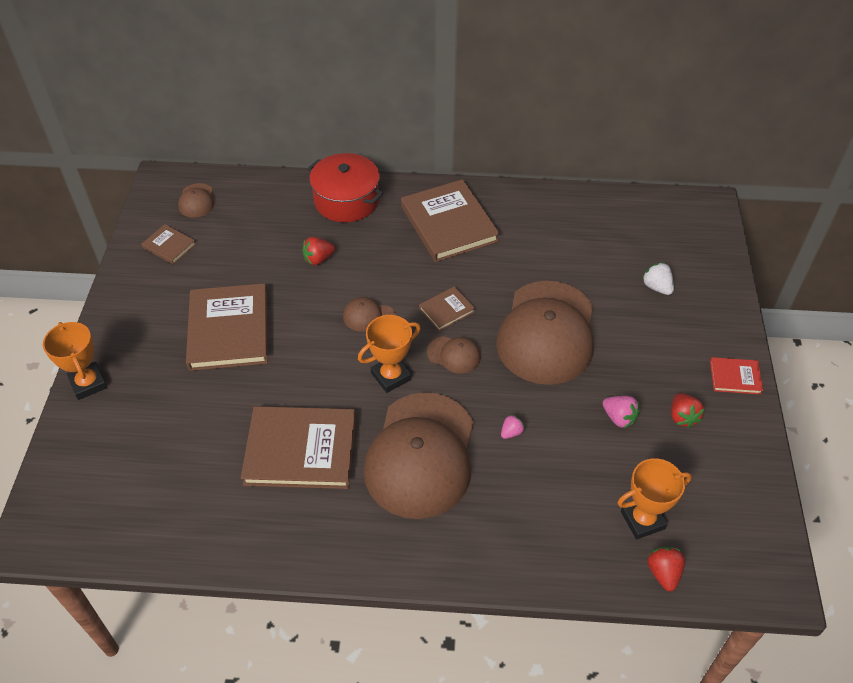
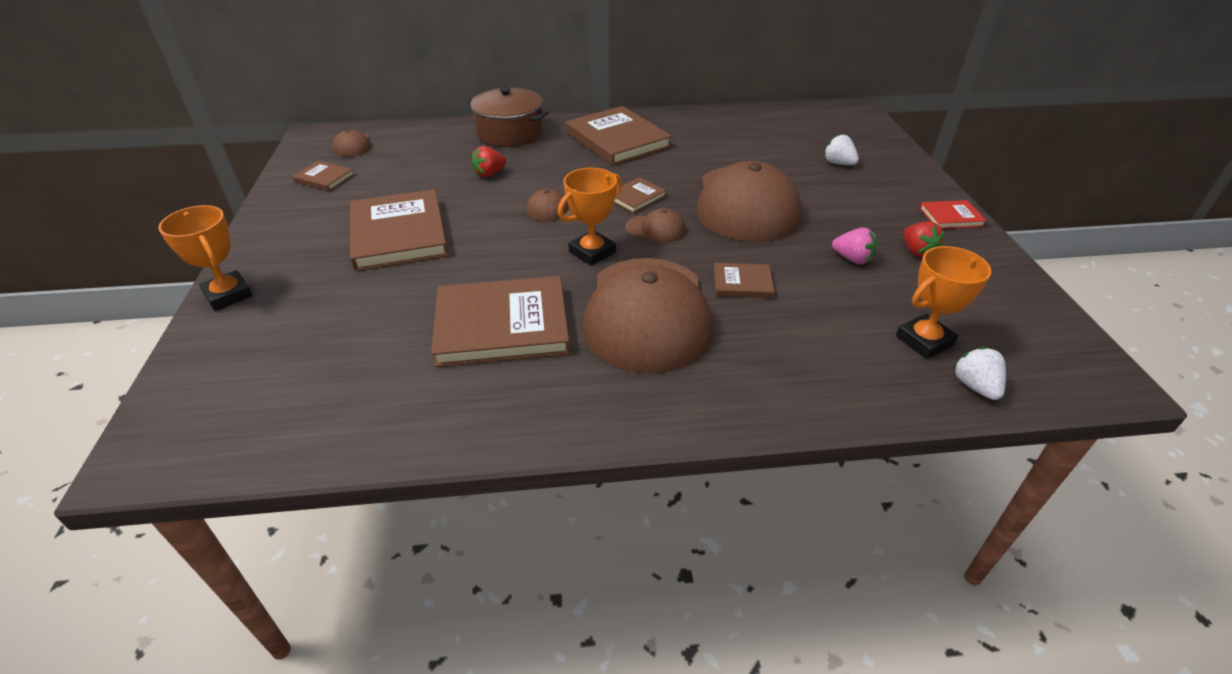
camera: 10 degrees left, 10 degrees down
(346, 200) = (510, 133): red pot -> brown pot
(511, 432) = (742, 283): pink strawberry -> brown book
(663, 573) = (975, 386): red strawberry -> white strawberry

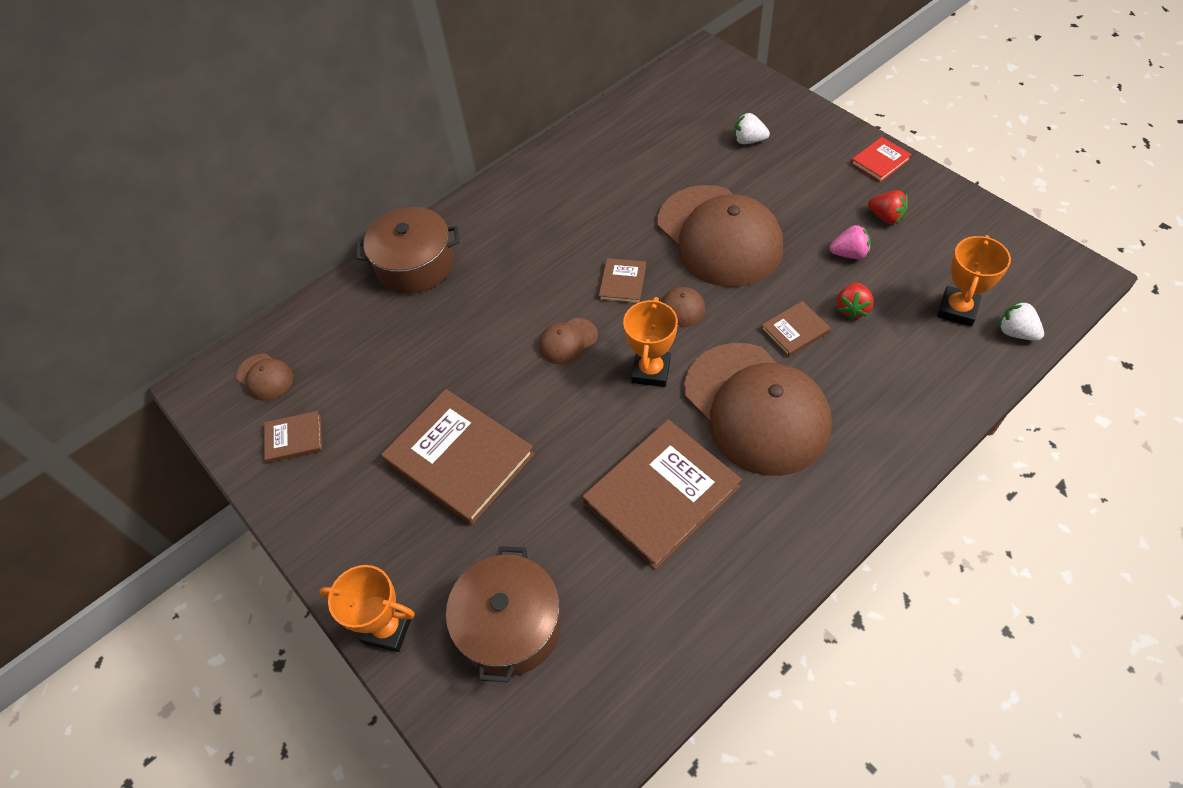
camera: 30 degrees left, 15 degrees up
(296, 338) = (510, 625): none -> brown pot
(489, 174) = (458, 332): red strawberry -> red strawberry (852, 309)
(617, 140) = (531, 215): brown book -> none

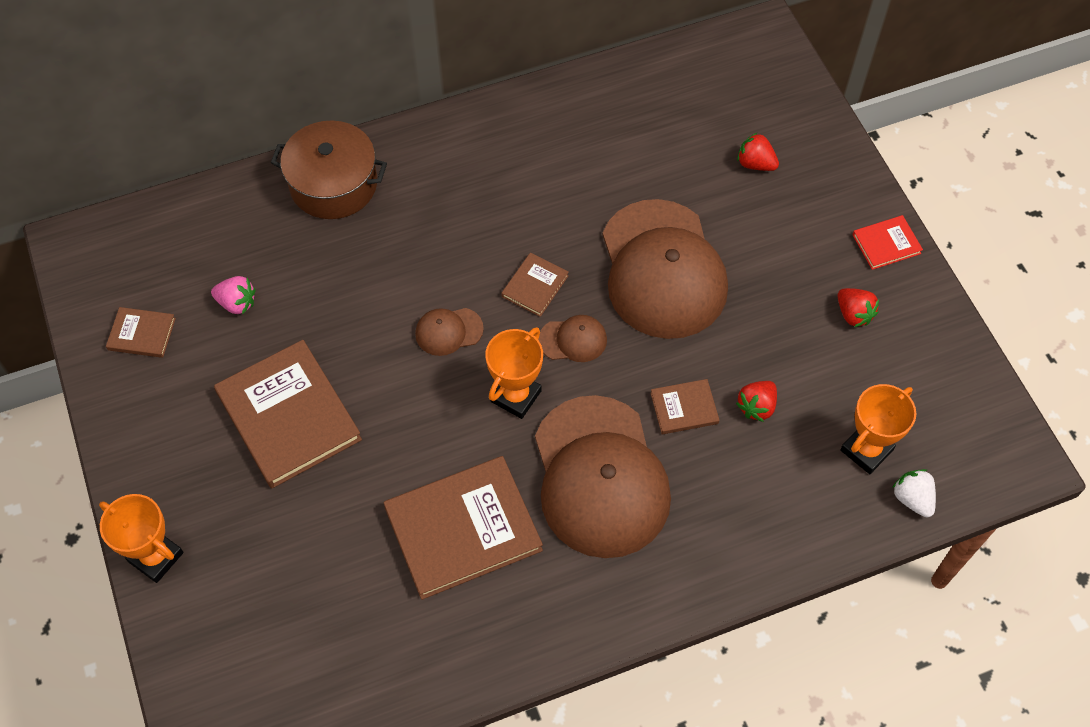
camera: 15 degrees right, 5 degrees up
(265, 377) = (138, 257): brown cap -> none
(510, 625) = (265, 598): brown pot -> none
(748, 140) = (755, 164): white strawberry -> red strawberry
(849, 254) = (789, 343): pink strawberry -> pink strawberry (237, 303)

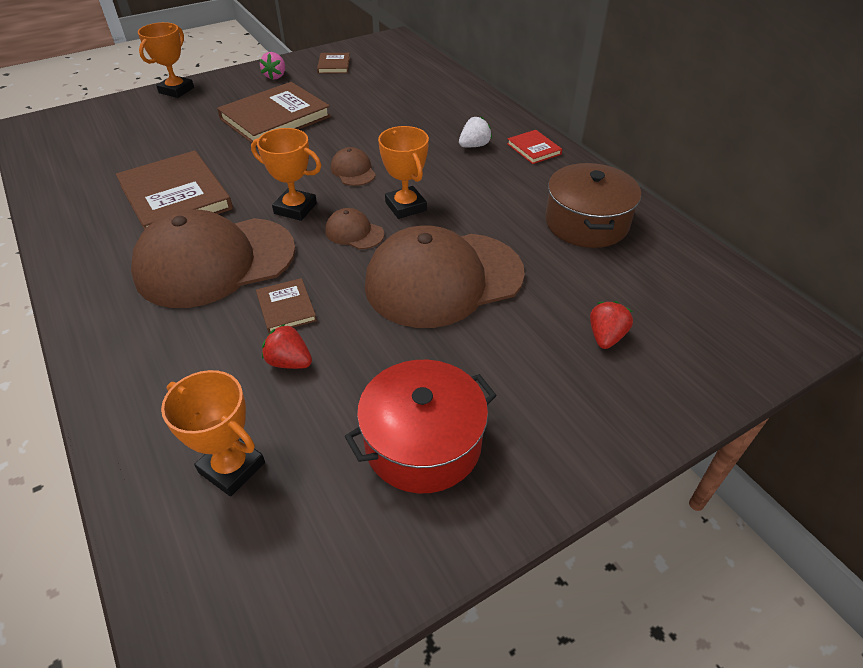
camera: 80 degrees right, 15 degrees down
(237, 303) = (362, 90): pink strawberry -> pink strawberry (275, 76)
(333, 184) = (472, 109): brown pot -> brown pot (586, 223)
(535, 286) = (405, 206): brown book -> orange trophy
(573, 340) = (354, 232): brown cap -> brown cap turned 135 degrees clockwise
(853, 314) = (423, 443): red strawberry -> red pot
(886, 244) = (540, 473): red book -> red book (534, 149)
(912, 499) = (159, 522): white strawberry -> white strawberry (474, 146)

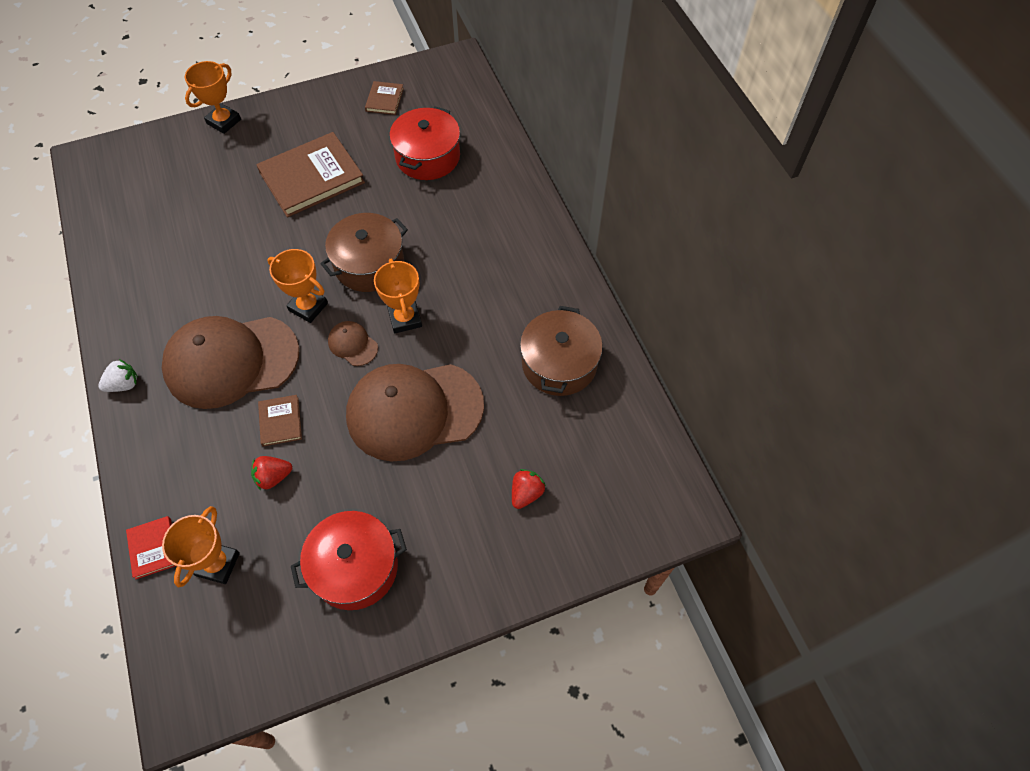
camera: 10 degrees right, 15 degrees up
(176, 197) = (208, 276): brown book -> none
(232, 467) = (218, 564): orange trophy -> orange trophy turned 60 degrees clockwise
(275, 76) = (323, 111): pink strawberry -> none
(289, 362) = (273, 477): red strawberry -> red strawberry turned 60 degrees counterclockwise
(353, 170) = (369, 264): brown cap -> brown pot
(388, 95) = (427, 156): none -> red pot
(474, 146) = (490, 245): white strawberry -> white strawberry (124, 384)
(534, 149) = (546, 258): red book -> red book (153, 548)

